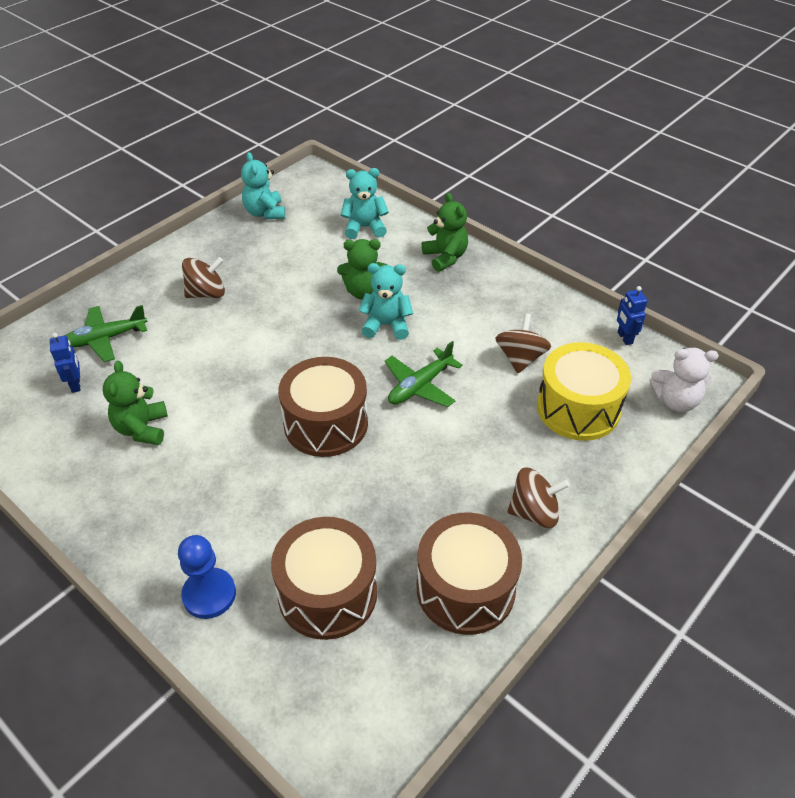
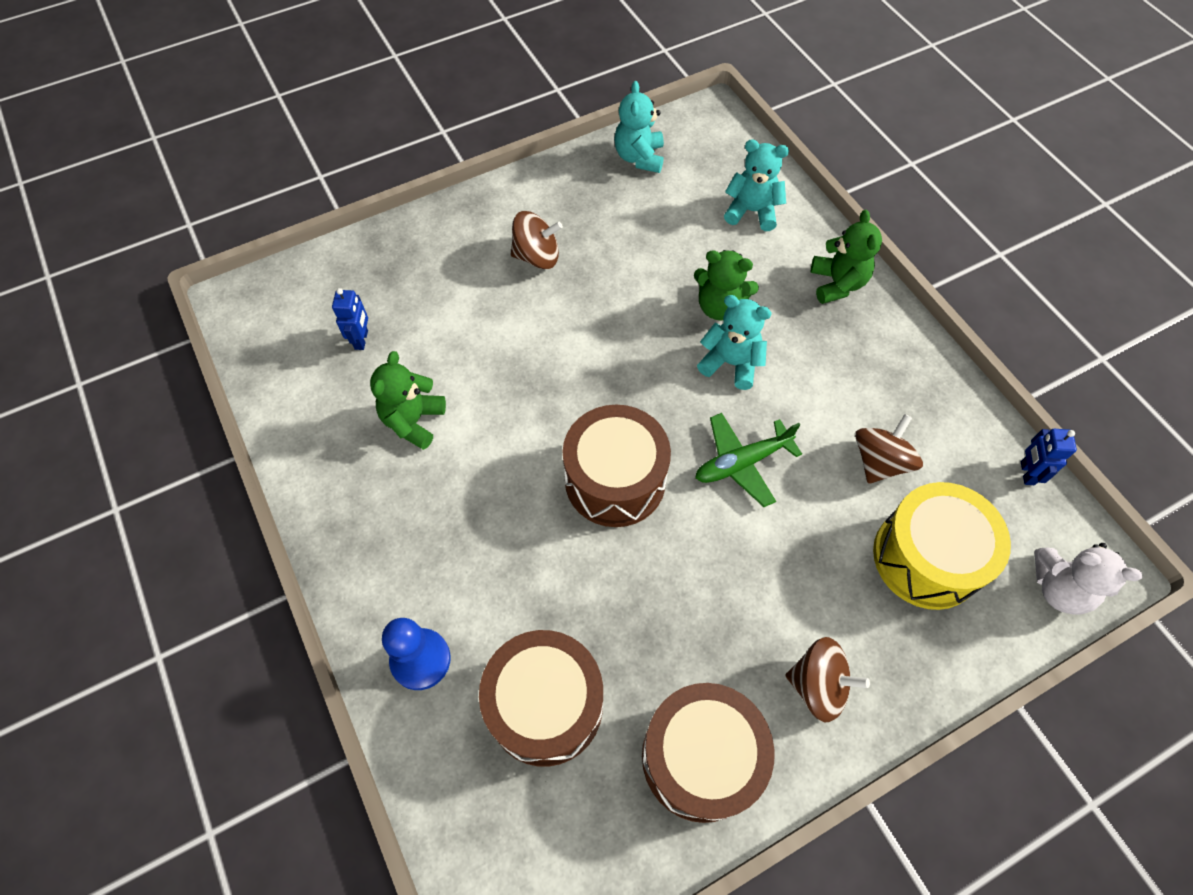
camera: 20 degrees right, 15 degrees up
(105, 339) = (409, 287): green plane -> none

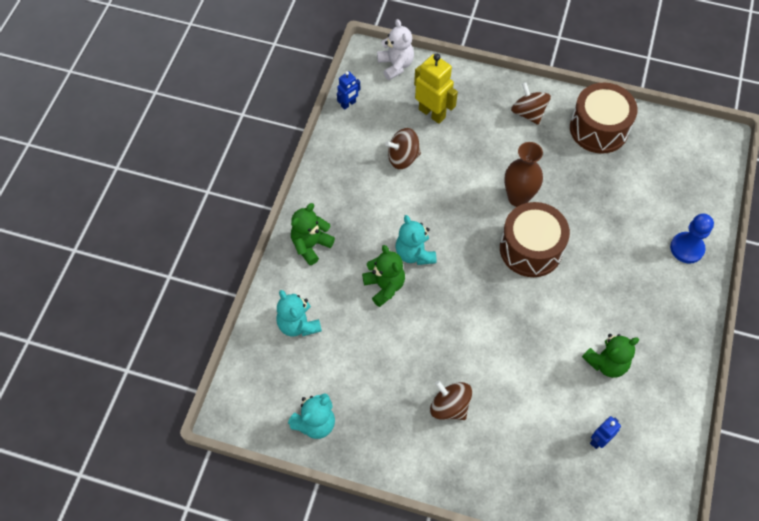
camera: 135 degrees left, 0 degrees up
(545, 705) = (645, 191): brown drum -> none
(695, 534) = (518, 198): none -> brown vase
(742, 463) = (464, 207): green plane -> none
(926, 558) = (432, 113): yellow drum -> yellow robot

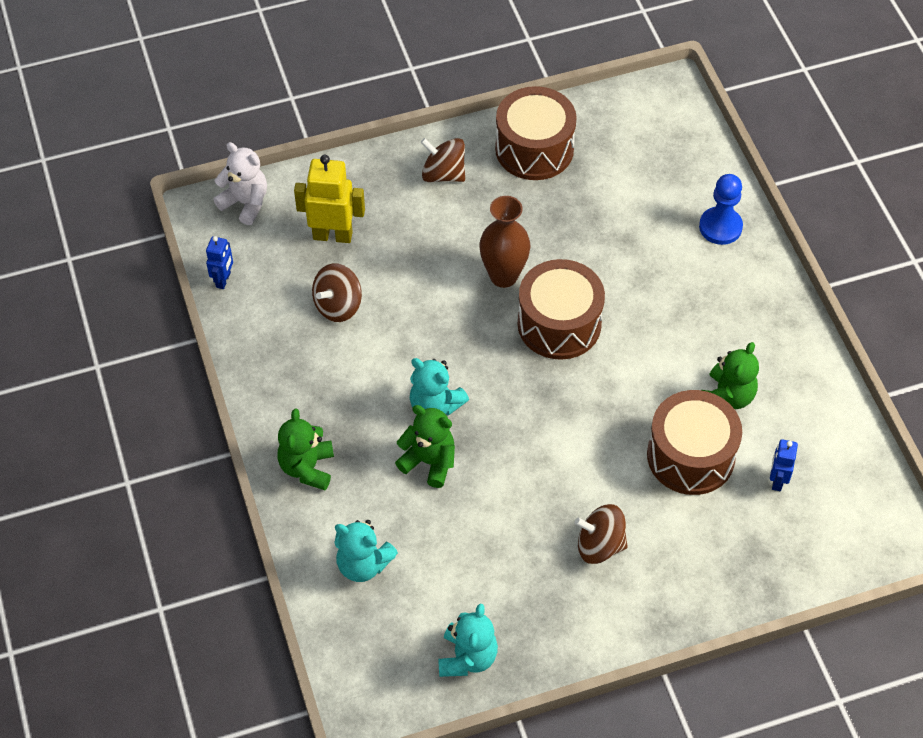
camera: 35 degrees left, 5 degrees down
(552, 387) = (690, 456): none -> brown drum

